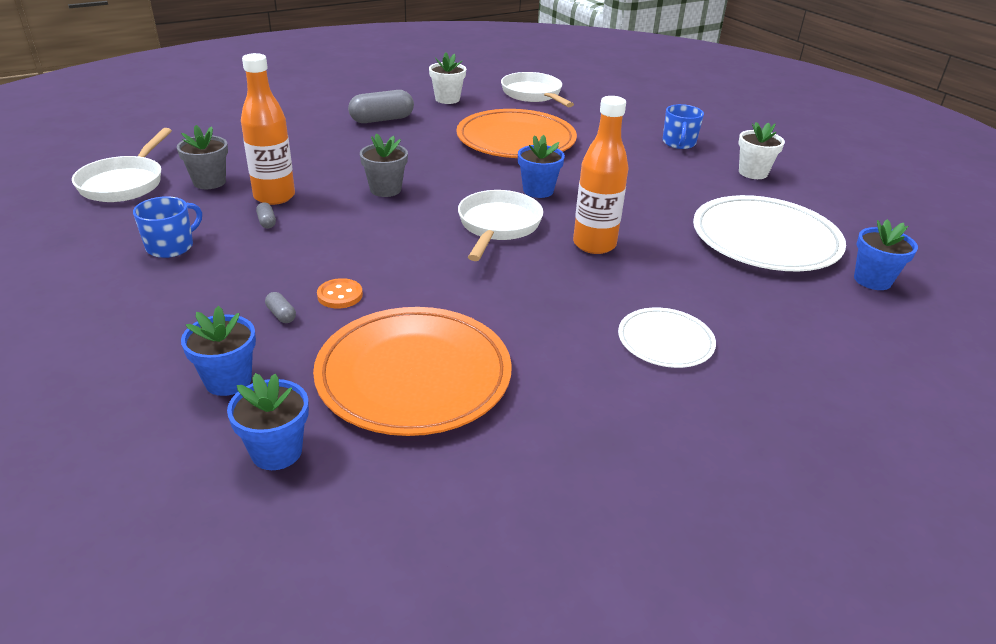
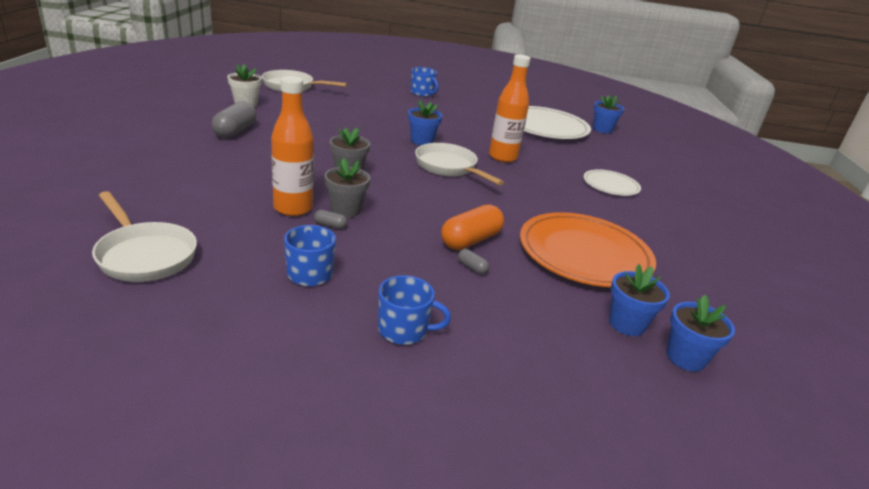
camera: 55 degrees left, 5 degrees down
(124, 319) = (404, 330): none -> blue mug
(209, 182) = (218, 221): grey flower pot -> grey flower pot (346, 210)
(228, 380) = (534, 314): blue flower pot -> blue flower pot (685, 358)
(281, 315) = (472, 267): grey capsule -> grey capsule turned 45 degrees clockwise
(340, 295) = (470, 240): orange button -> orange capsule
(516, 140) = (346, 117): orange plate -> none
(753, 173) = (479, 98): white flower pot -> none

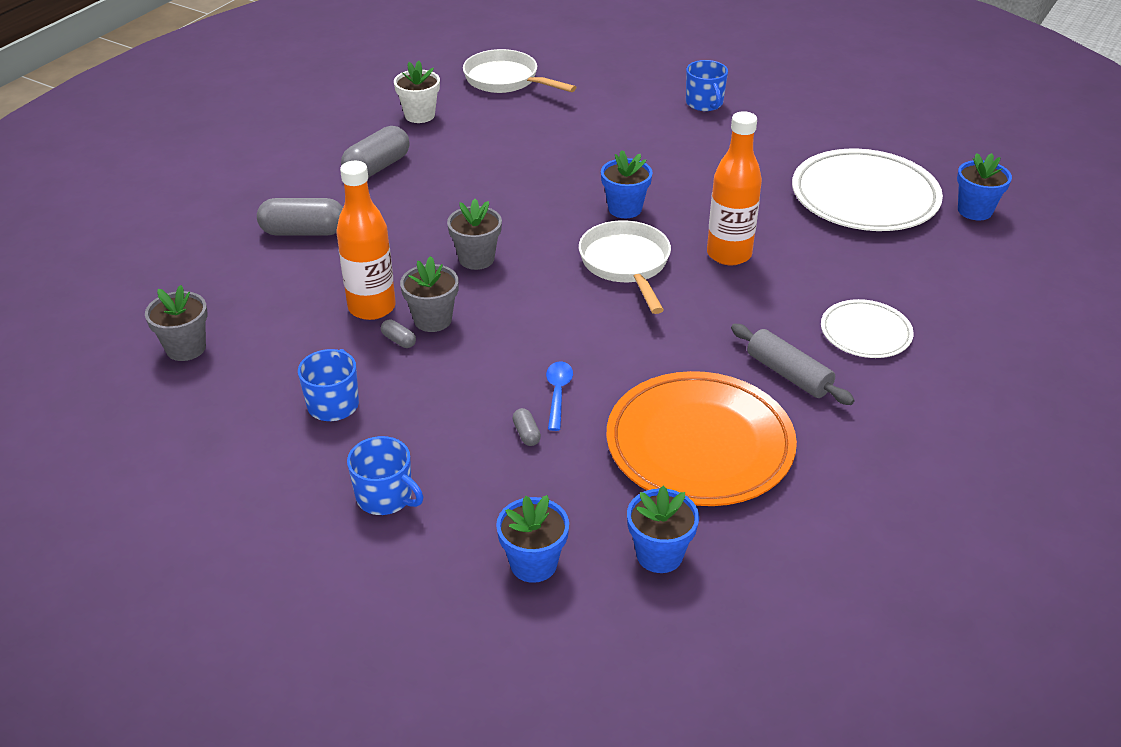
camera: 30 degrees right, 10 degrees up
(144, 255) = (186, 348): white pan -> grey flower pot
(202, 170) = (303, 232): none -> grey capsule
(470, 240) = (558, 393): orange capsule -> blue spoon
(594, 210) = (788, 374): none -> grey rolling pin
(685, 358) = (693, 616): blue flower pot -> blue flower pot (533, 564)

